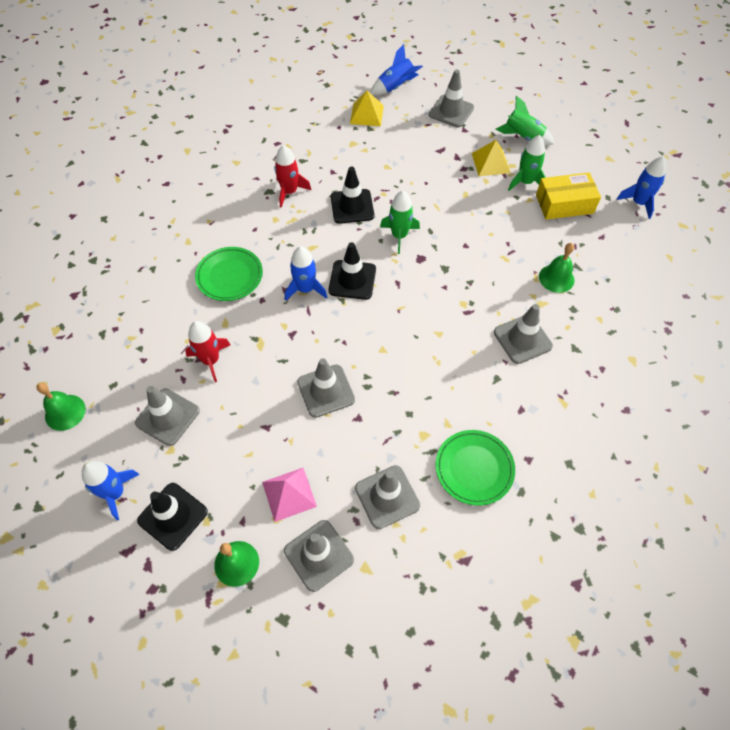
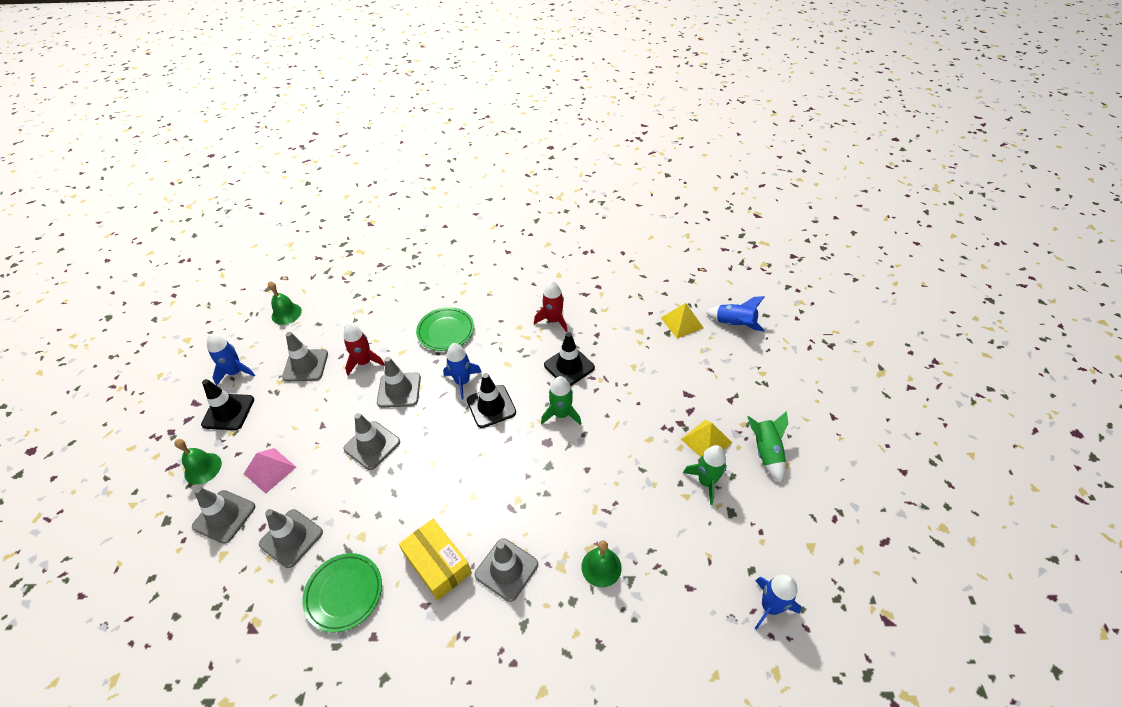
camera: 60 degrees right, 10 degrees down
(451, 111) = (744, 378): grey traffic cone -> grey traffic cone (399, 390)
(564, 204) = (706, 531): yellow box -> yellow box (437, 564)

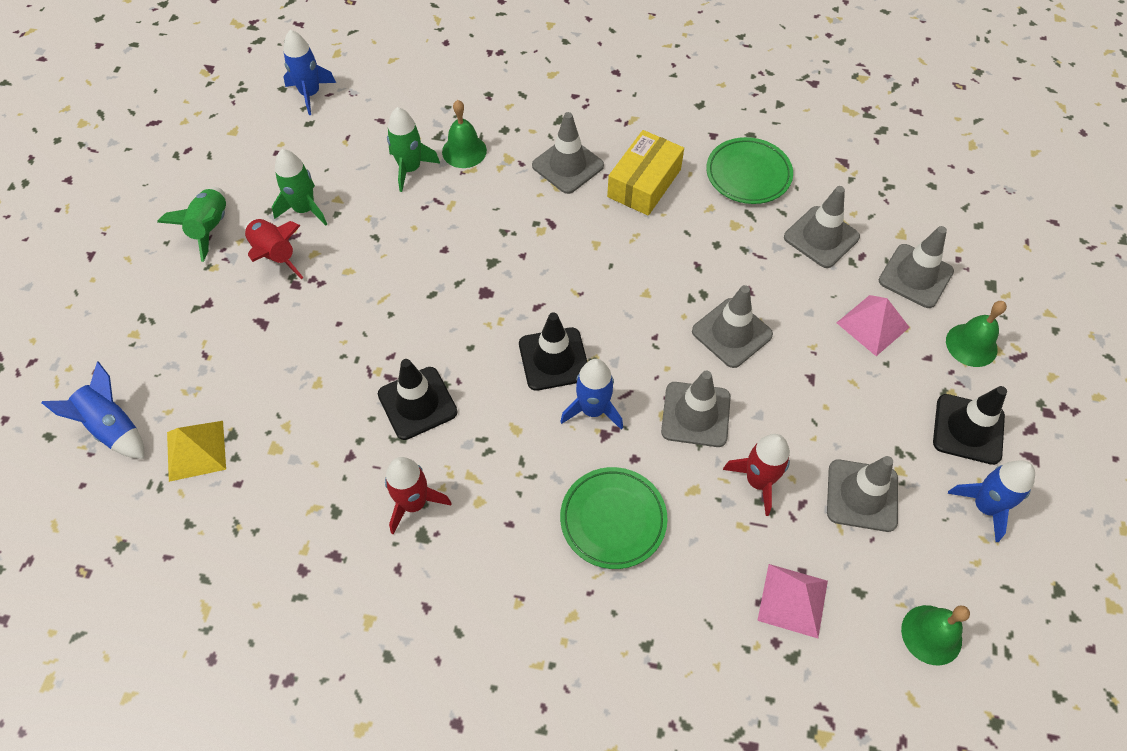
camera: 170 degrees left, 10 degrees up
(353, 315) = (792, 600): none -> pink pyramid
(437, 564) = (644, 183): yellow box -> yellow box turned 60 degrees clockwise
(561, 414) = (454, 327): green rocket -> green rocket (410, 169)
(706, 441) = (275, 255): yellow pyramid -> red rocket

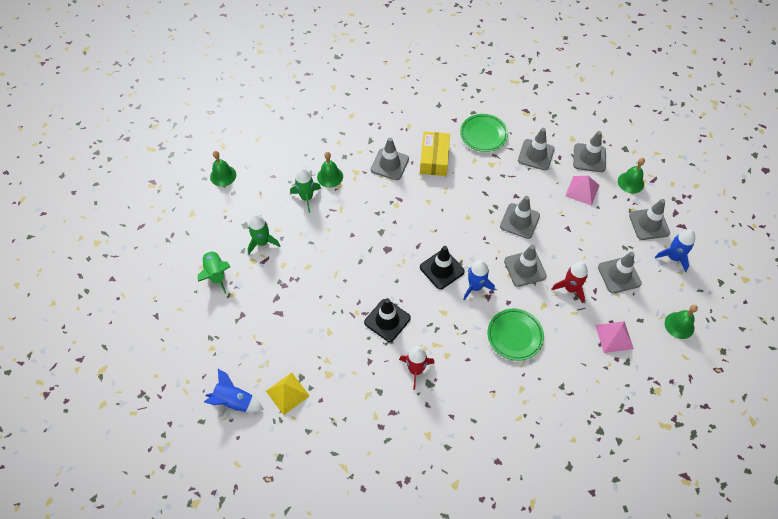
camera: 25 degrees left, 0 degrees up
(275, 255) = (262, 274): red rocket -> none
(310, 94) = (223, 175): blue rocket -> green bell
(968, 429) = (649, 224): black traffic cone -> grey traffic cone

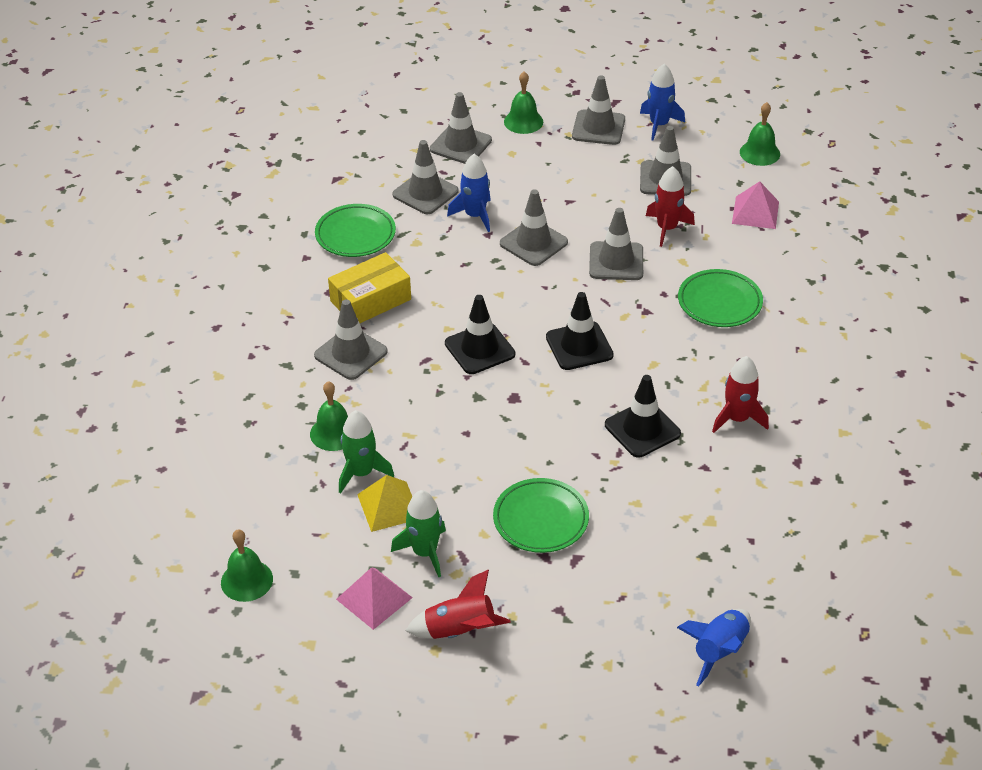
camera: 70 degrees left, 15 degrees down
(216, 273) = (459, 631): green rocket -> red rocket
(287, 393) = (726, 579): yellow pyramid -> yellow pyramid (389, 506)
(301, 288) = (540, 519): none -> green plate
(418, 221) = (479, 349): none -> black traffic cone
(434, 159) = (370, 300): yellow box -> yellow box turned 60 degrees counterclockwise
(475, 287) = (624, 319): blue rocket -> blue rocket (475, 215)
(582, 190) = (512, 168): pink pyramid -> pink pyramid (374, 598)

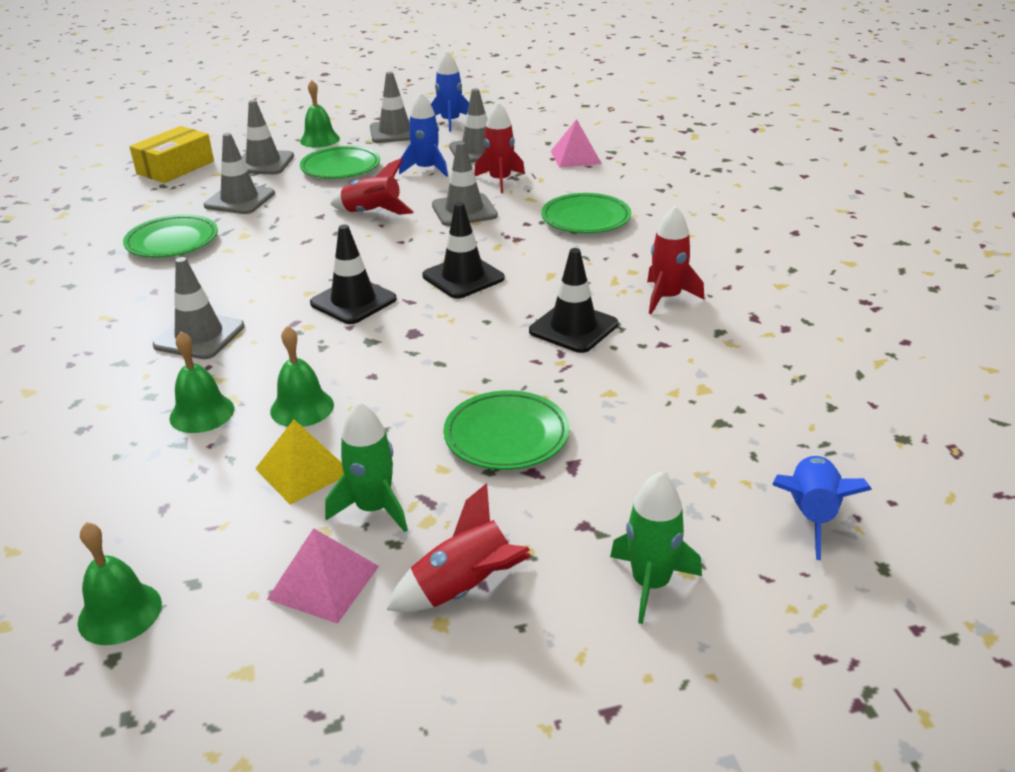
camera: 20 degrees left, 10 degrees down
(361, 473) = (253, 444): green rocket -> green rocket (650, 583)
(370, 300) = (208, 287): yellow box -> yellow box (175, 167)
(475, 215) = (300, 206): blue rocket -> blue rocket (426, 169)
(528, 170) = (340, 168): none -> green plate
(533, 243) = (372, 213): grey traffic cone -> red rocket
(759, 153) = (553, 123): green bell -> green bell (302, 408)

